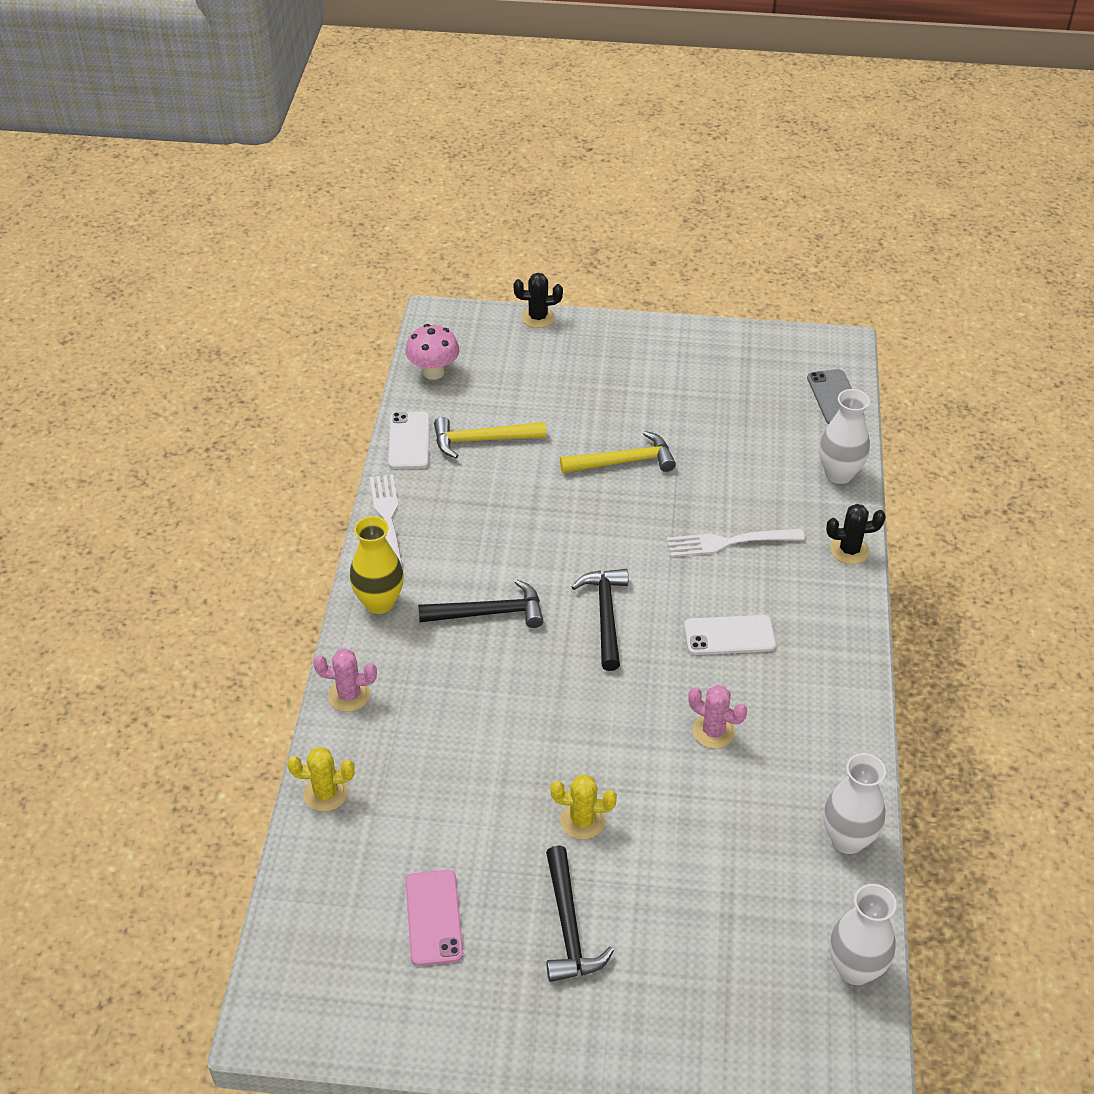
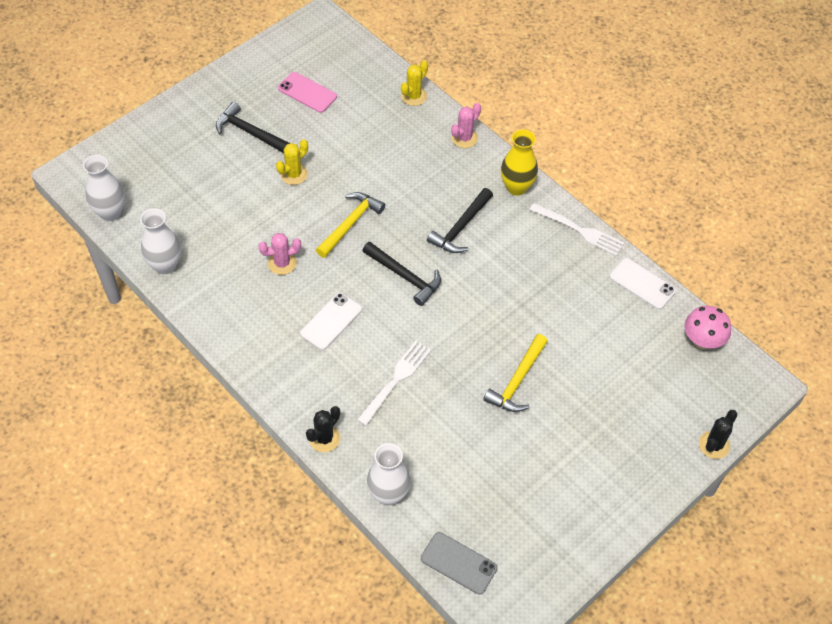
camera: 130 degrees right, 10 degrees up
(482, 440) = (608, 321): yellow hammer -> yellow hammer (350, 224)

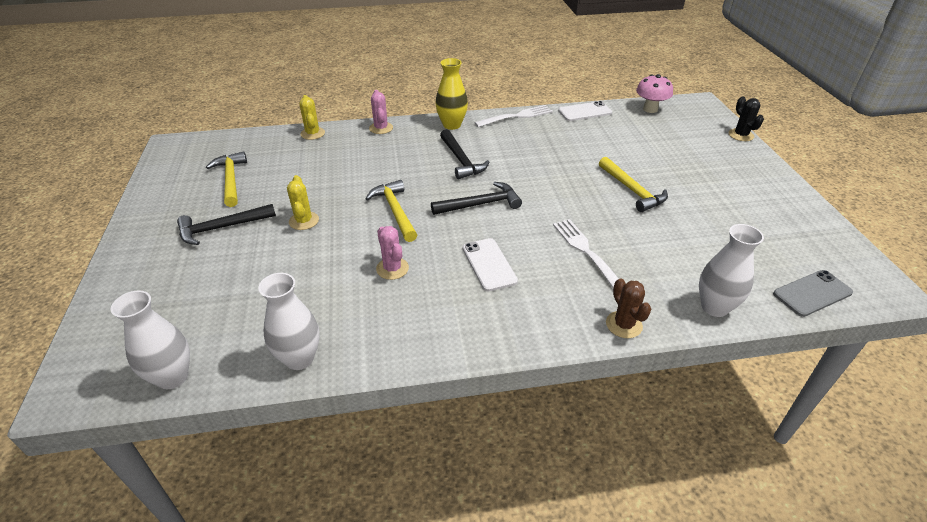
camera: 55 degrees left, 15 degrees down
(282, 263) = (392, 268): pink cactus -> pink cactus turned 45 degrees counterclockwise
(307, 92) = (231, 179): pink phone -> yellow hammer
(324, 438) = (624, 325): black cactus -> brown cactus

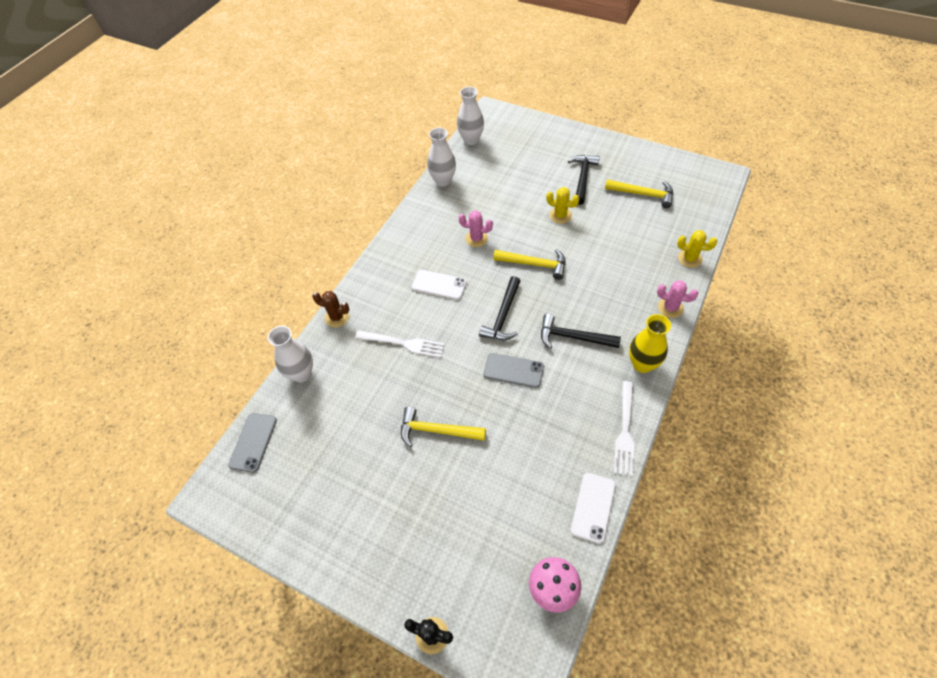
camera: 130 degrees right, 15 degrees up
(529, 176) = (513, 370): none -> grey phone

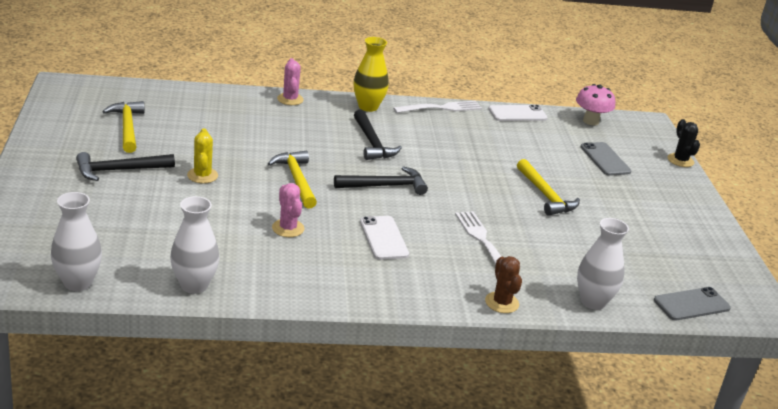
camera: 130 degrees left, 25 degrees down
(513, 370) = (442, 168): grey phone -> grey phone (605, 159)
(690, 258) = (215, 94): yellow cactus -> none

